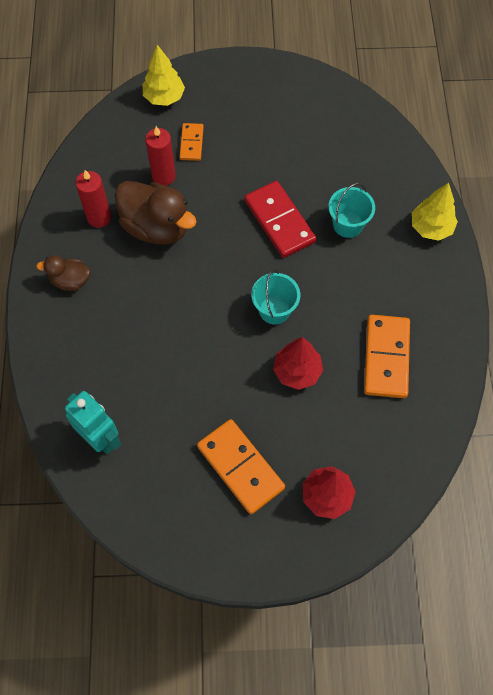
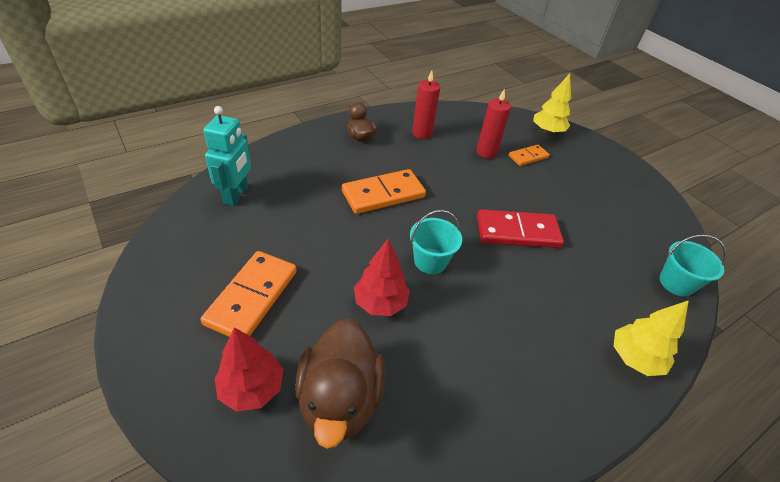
camera: 55 degrees right, 20 degrees down
(156, 227) = (441, 163): brown duck -> brown duck (340, 399)
(279, 221) = (517, 232): red domino -> red domino turned 60 degrees clockwise
(348, 224) = (563, 282): turquoise bucket -> turquoise bucket (676, 283)
(386, 357) = (451, 378): orange domino -> orange domino (383, 194)

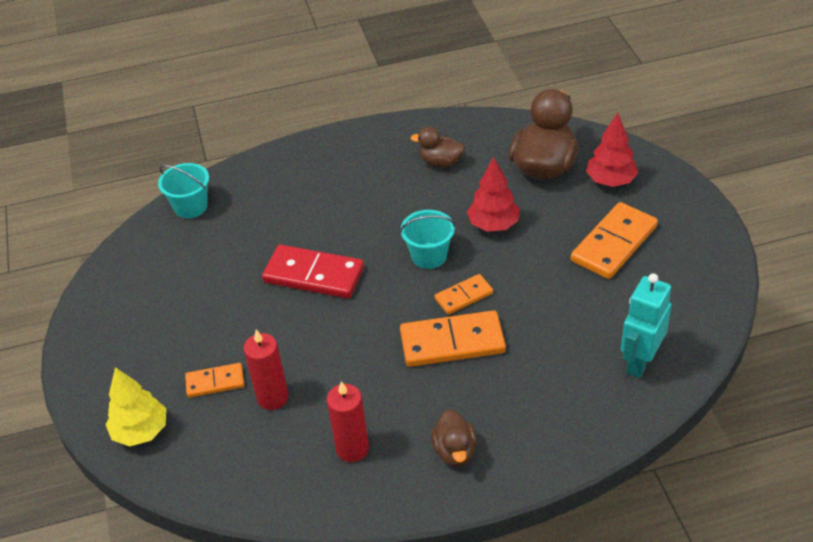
camera: 155 degrees left, 0 degrees up
(386, 228) = (464, 296): none -> orange domino
(469, 385) = (440, 162): none -> brown duck
(634, 358) = (293, 161): yellow tree -> none

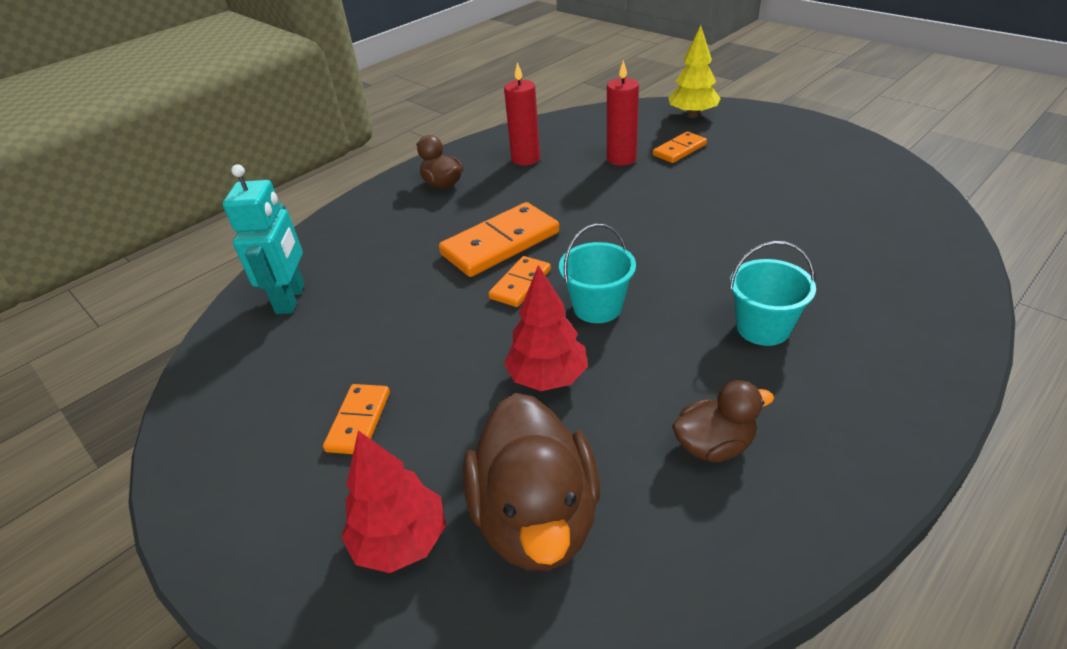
camera: 150 degrees right, 5 degrees down
(191, 206) = (936, 244): turquoise bucket -> turquoise bucket (763, 327)
(314, 275) = (702, 241): red domino -> none
(614, 244) = (358, 421): orange domino -> orange domino, size x0.56

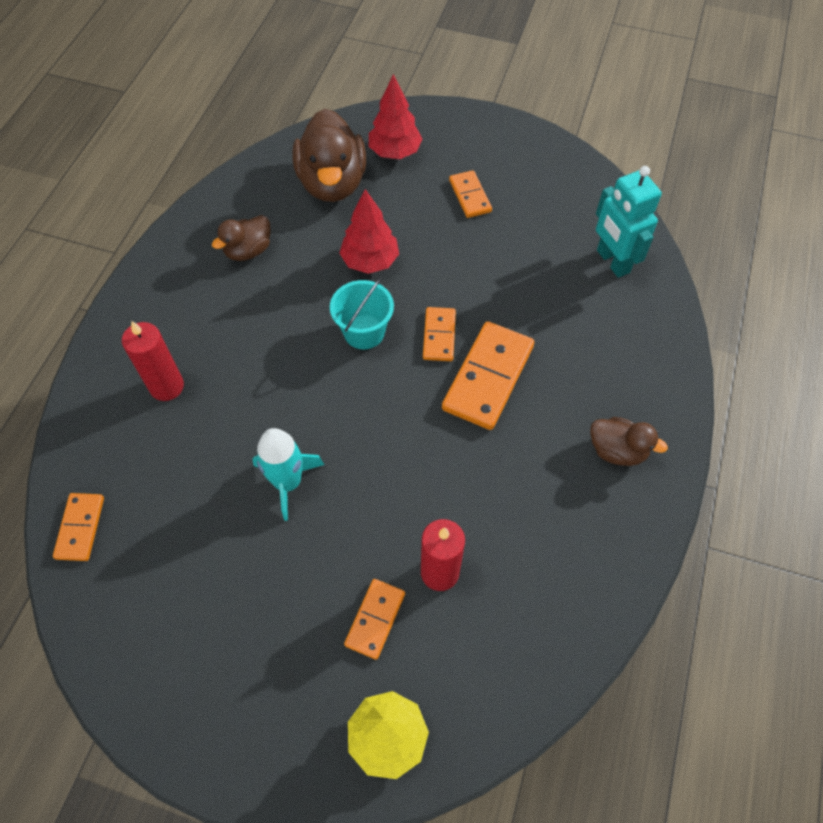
camera: 150 degrees right, 20 degrees up
(525, 159) = (557, 534): red candle -> red candle (167, 386)
(536, 518) = (332, 183): brown duck -> brown duck turned 150 degrees counterclockwise
(724, 220) = (288, 482): none -> turquoise rocket
(763, 327) = (231, 352): turquoise bucket -> none
(934, 232) = (80, 528): none -> orange domino

